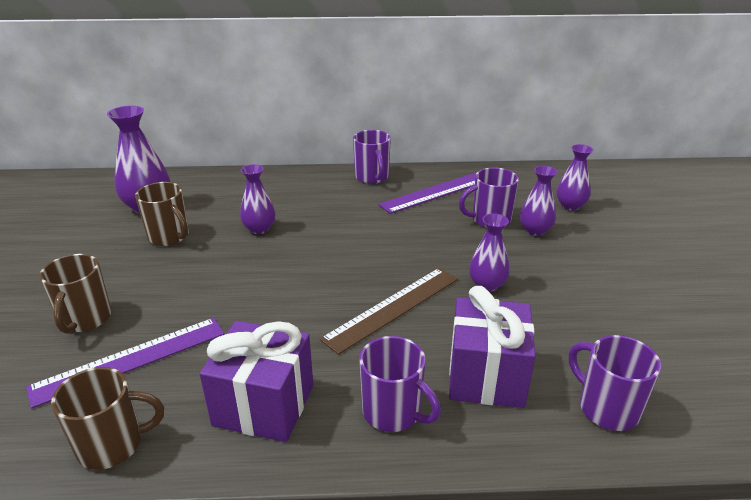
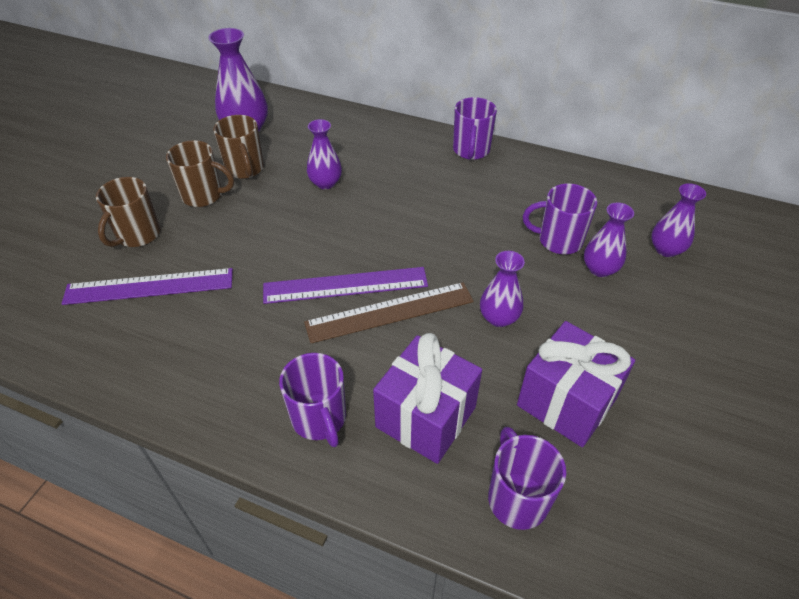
camera: 25 degrees right, 15 degrees up
(113, 445) = (98, 359): brown mug -> brown mug (204, 195)
(264, 405) = (222, 369): purple gift -> purple gift (566, 402)
(436, 192) = (525, 188): purple ruler -> purple ruler (345, 285)

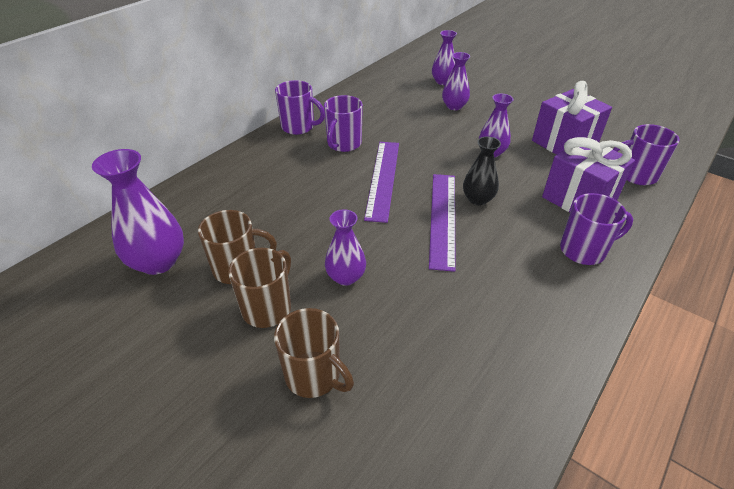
camera: 75 degrees left, 5 degrees down
(149, 286) = (409, 363): purple ruler -> purple ruler (383, 179)
(325, 183) = (297, 212): purple vase -> purple vase (346, 277)
(390, 312) = (478, 199): brown ruler -> black vase
(558, 240) = (422, 114): purple mug -> purple mug (343, 144)

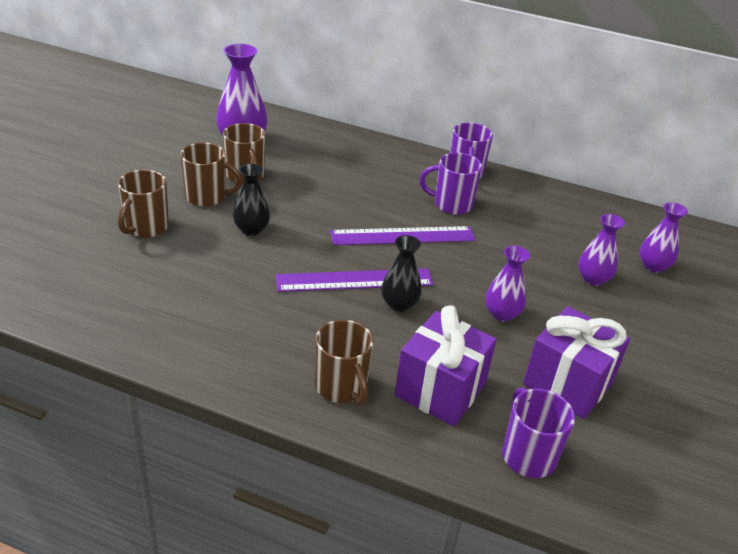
camera: 70 degrees right, 5 degrees down
(346, 277) = (251, 229): purple vase -> black vase
(584, 250) = (341, 387): purple mug -> brown mug

